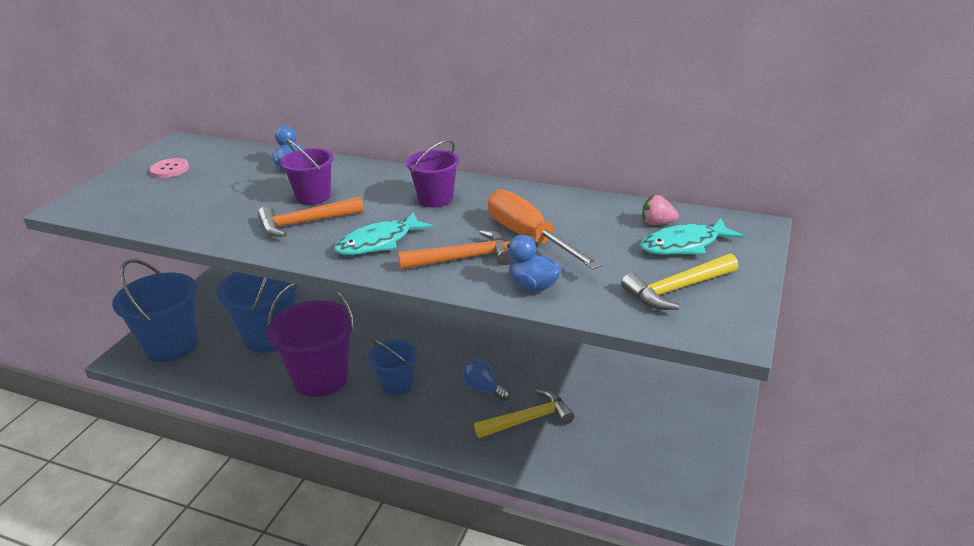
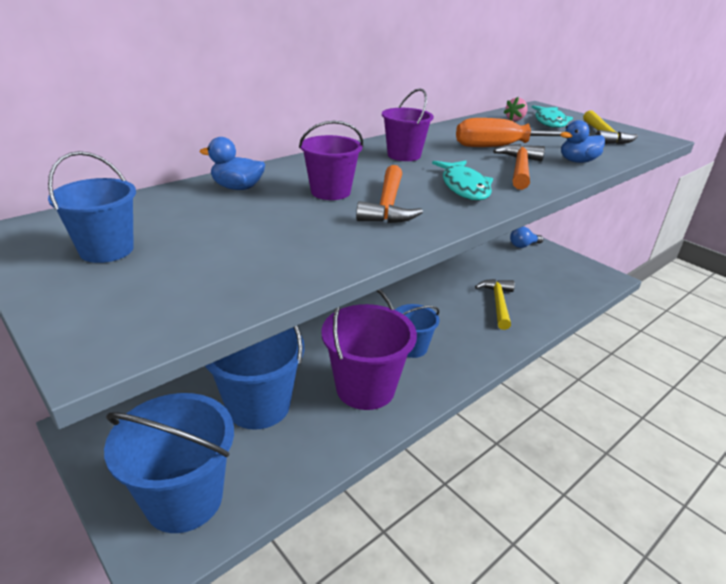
camera: 65 degrees left, 0 degrees up
(170, 169) = (106, 250): pink button -> blue bucket
(484, 388) = (449, 309): blue light bulb -> blue light bulb (523, 245)

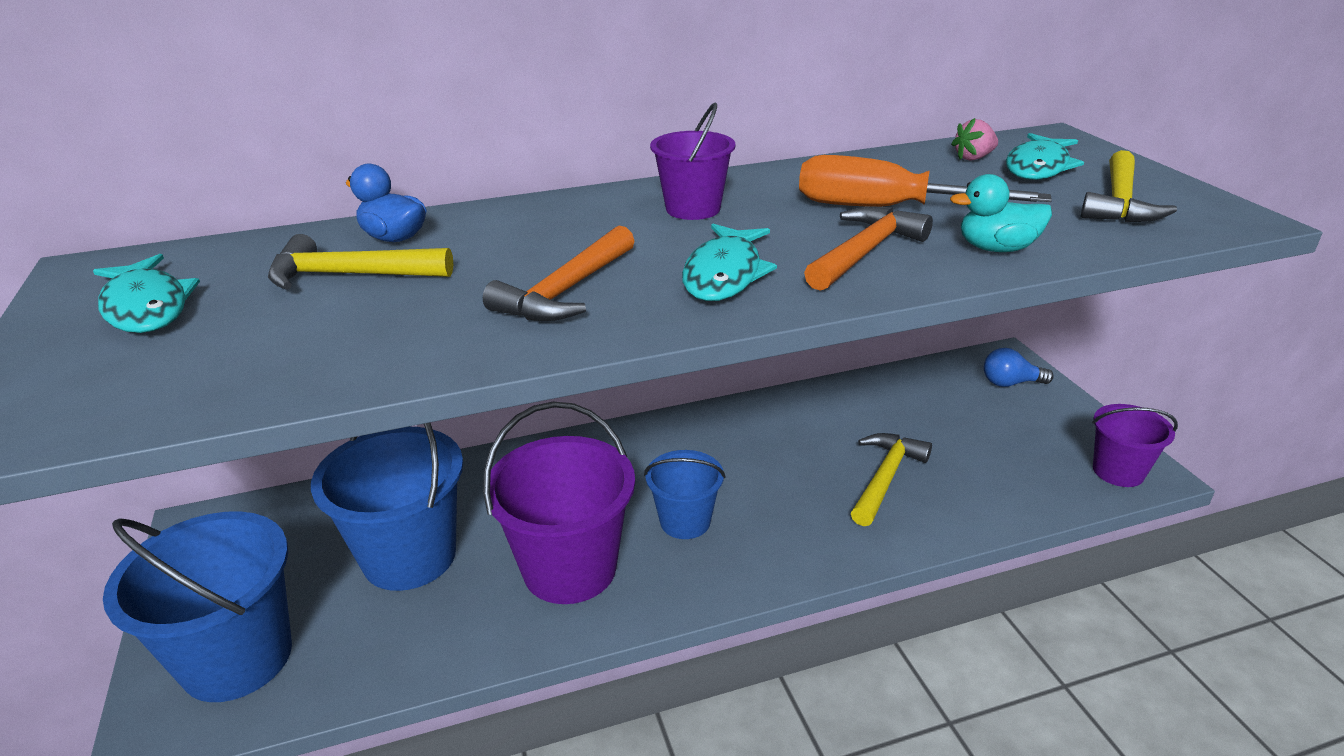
camera: 25 degrees right, 0 degrees up
(106, 250) = (147, 307): blue bucket -> turquoise fish
(237, 212) = (351, 275): none -> yellow hammer
(330, 192) = (510, 259): purple bucket -> purple bucket (1118, 471)
(577, 161) = (996, 249): blue duck -> turquoise duck

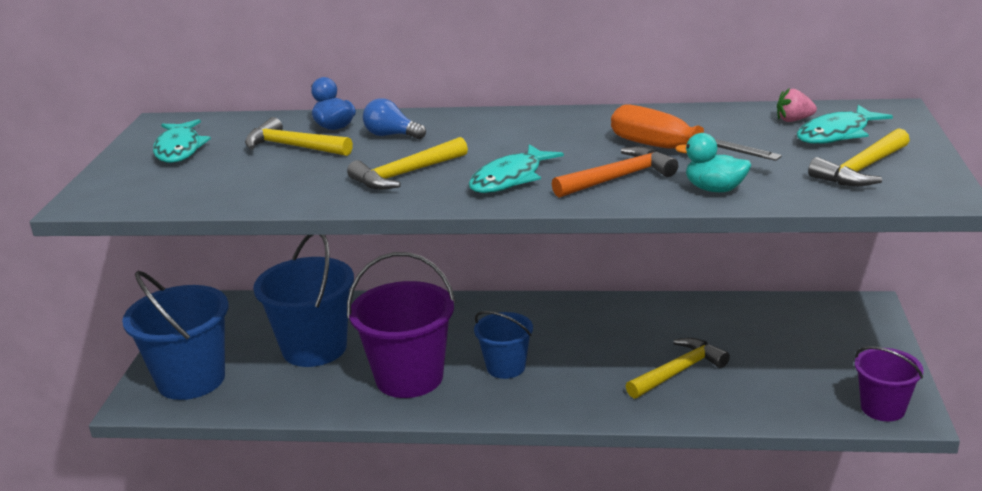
camera: 25 degrees right, 5 degrees down
(567, 291) = (406, 174): orange hammer -> yellow hammer
(693, 209) = (536, 132): purple bucket -> none
(1010, 383) = (852, 326): blue light bulb -> blue light bulb (391, 135)

